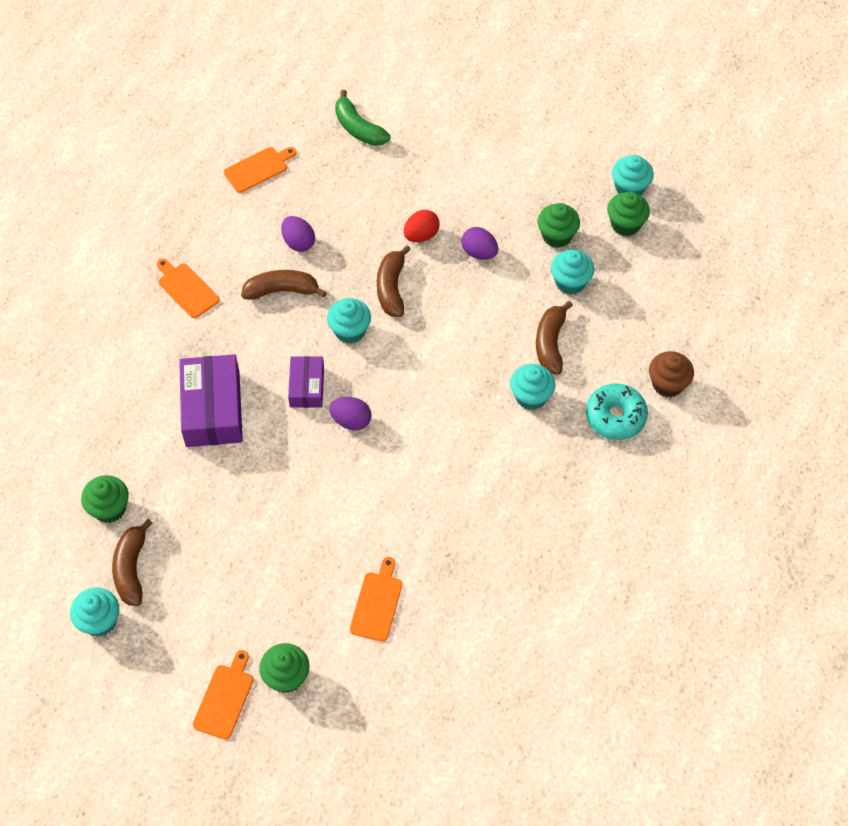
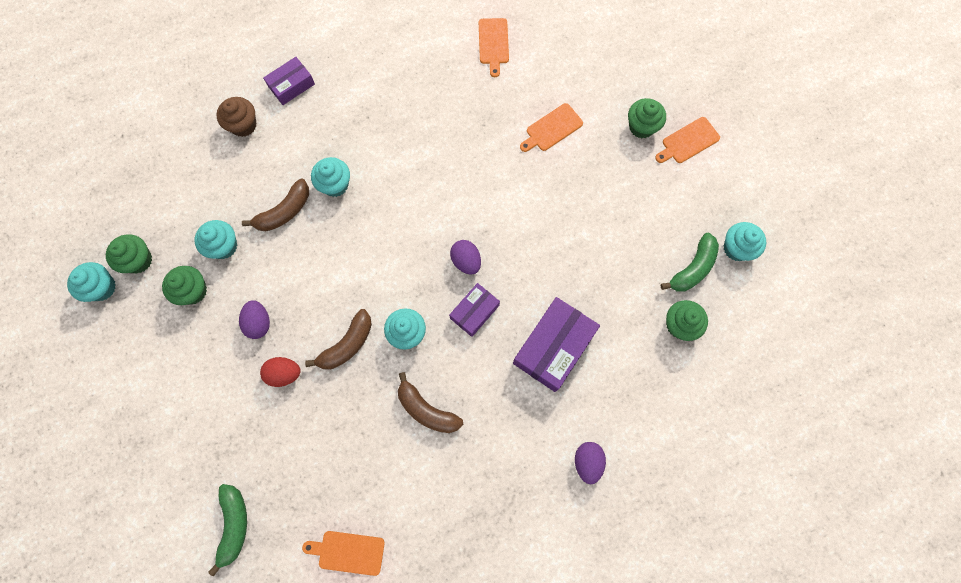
camera: 140 degrees left, 15 degrees up
(131, 569) = (692, 268): brown banana -> green banana
(186, 289) = (496, 473): orange cutting board -> orange cutting board (493, 44)
(298, 242) = (378, 445): purple egg -> purple egg (587, 462)
(615, 417) = (298, 130): turquoise donut -> none
(667, 451) = (291, 85): none -> purple box

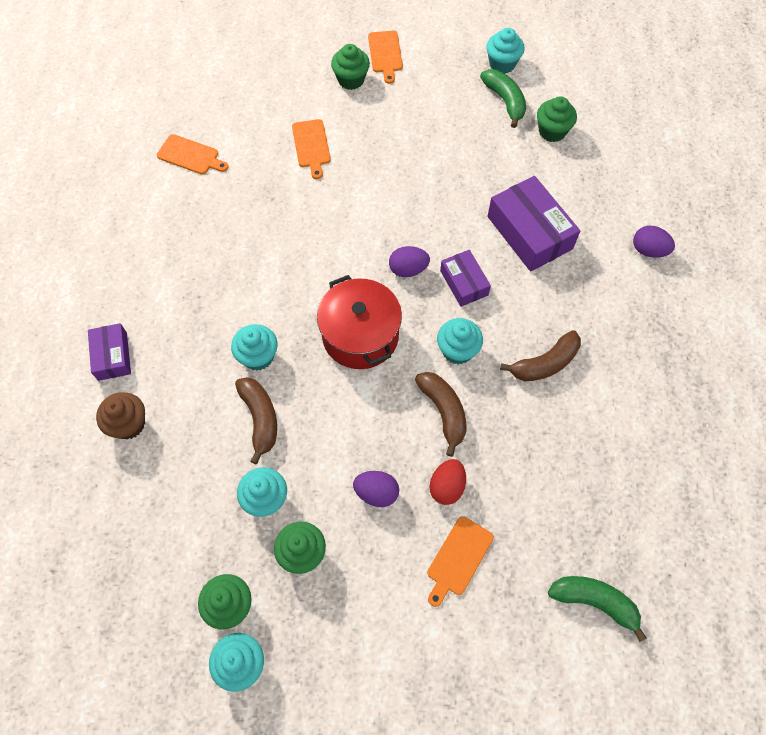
camera: 65 degrees left, 10 degrees down
(348, 552) = (663, 492): orange cutting board -> orange cutting board (458, 558)
(387, 251) = (360, 335): none -> red pot

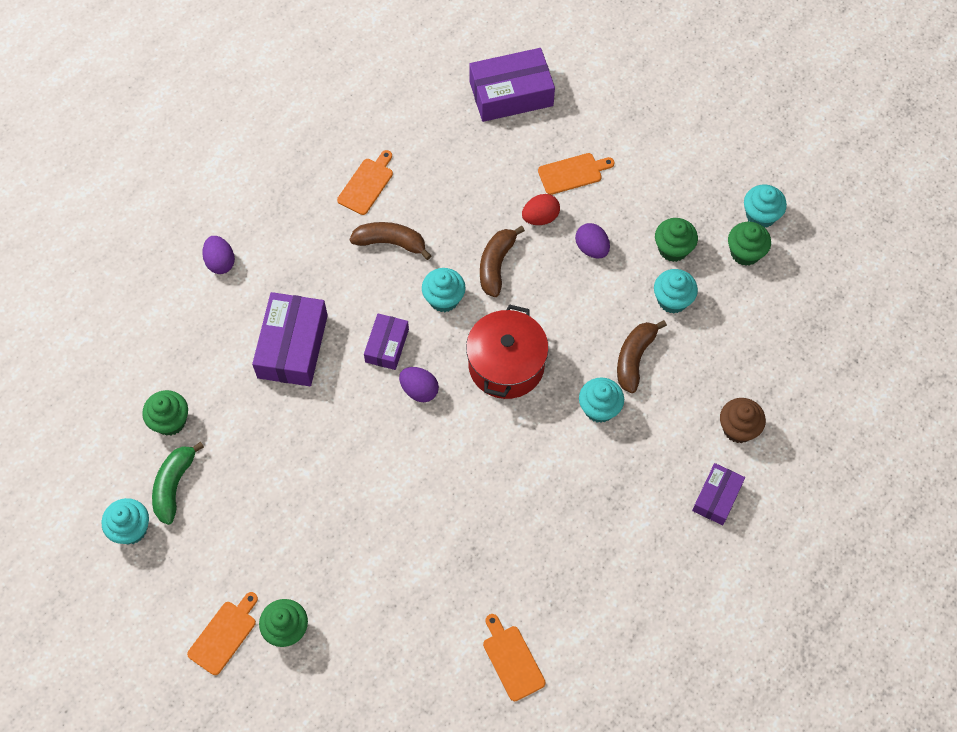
camera: 140 degrees left, 0 degrees up
(311, 146) = (392, 579): orange cutting board -> orange cutting board (367, 184)
(594, 602) = (511, 93): green banana -> purple box

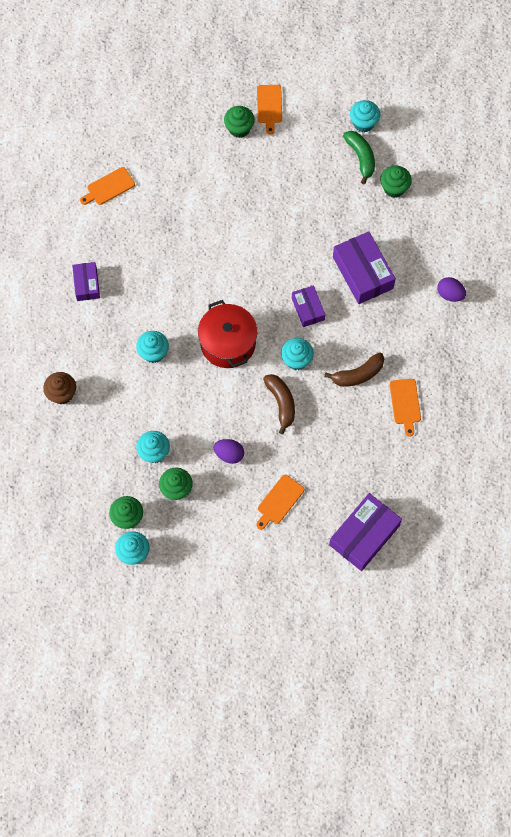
camera: 145 degrees right, 5 degrees up
(419, 390) = (268, 295): purple egg -> none
(512, 660) = (109, 187): orange cutting board -> orange cutting board turned 120 degrees clockwise
(540, 217) = (277, 454): red egg -> none
(634, 358) = (153, 397): brown banana -> none
(717, 497) = (50, 344): purple box -> purple box (86, 284)

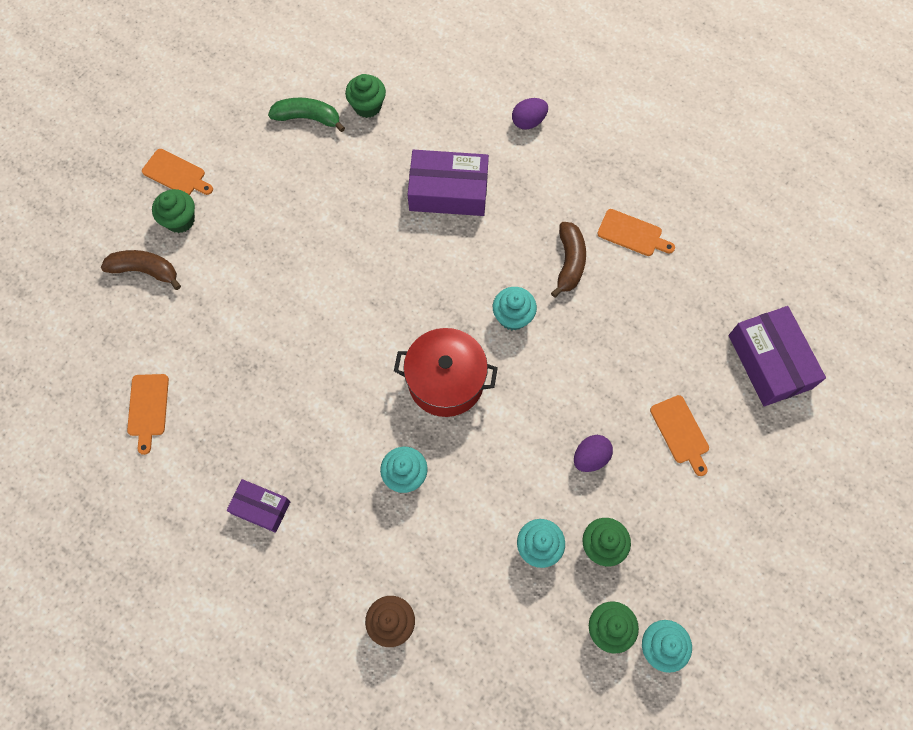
camera: 60 degrees left, 0 degrees up
(281, 403) = (557, 363): brown banana -> brown banana (145, 270)
(308, 309) = (457, 270): purple box -> none
(363, 123) = (268, 93): turquoise cupcake -> none

